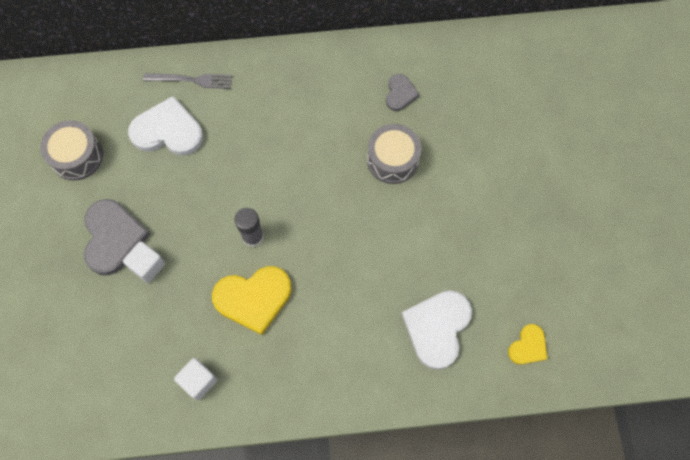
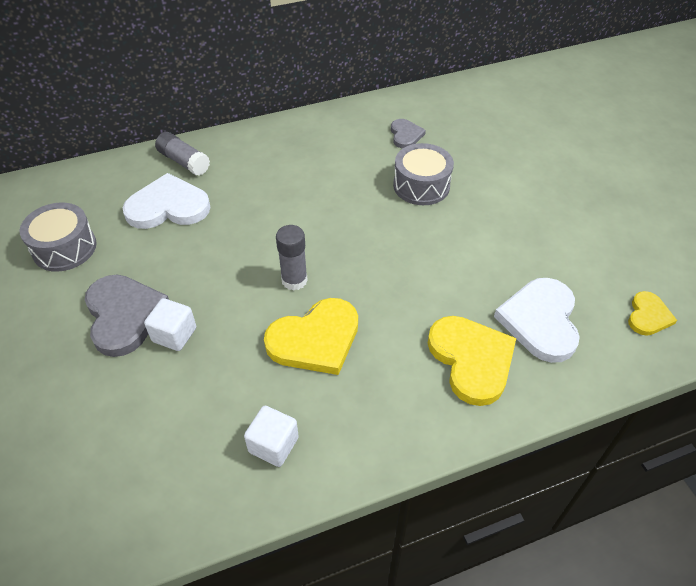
camera: 15 degrees left, 20 degrees down
(191, 80) = (184, 162): grey fork -> grey glue stick
(368, 349) = (471, 360): none -> yellow heart

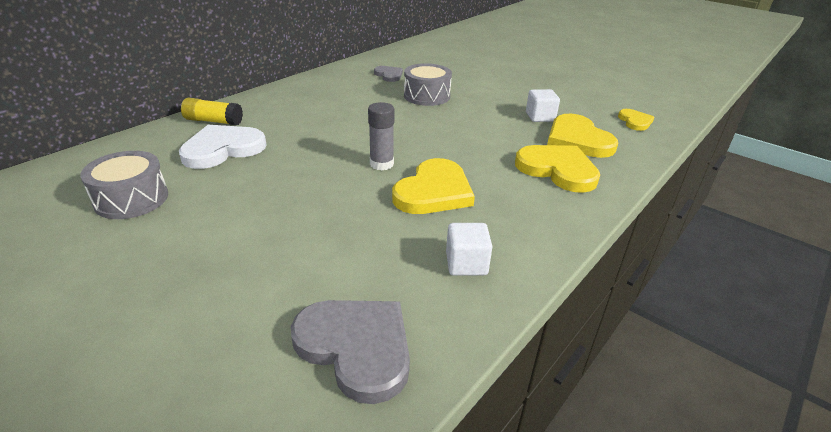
camera: 30 degrees left, 15 degrees down
(124, 315) = (240, 226): grey heart -> grey heart (356, 347)
(174, 335) = (305, 224): white cube -> white cube (540, 117)
(184, 162) = (213, 121): grey glue stick -> yellow glue stick
(540, 321) = (578, 140): white heart -> yellow heart

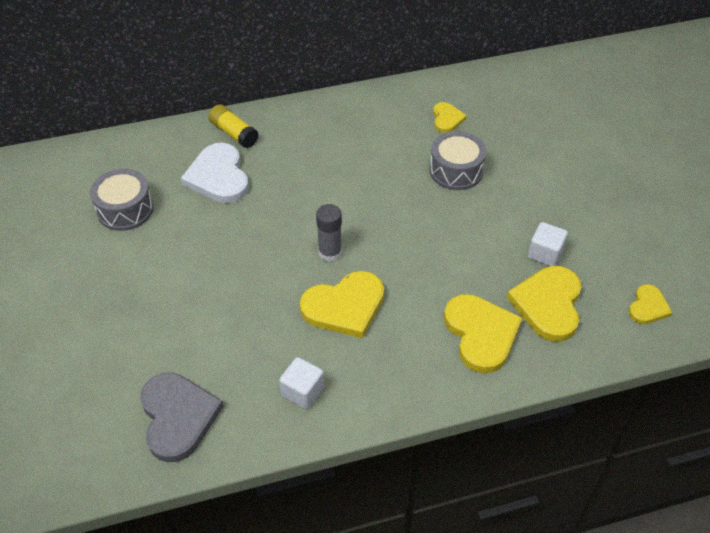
camera: 35 degrees right, 15 degrees up
(222, 149) = (218, 176): white heart -> white heart turned 105 degrees counterclockwise
(389, 75) = (447, 119): grey heart -> yellow heart

